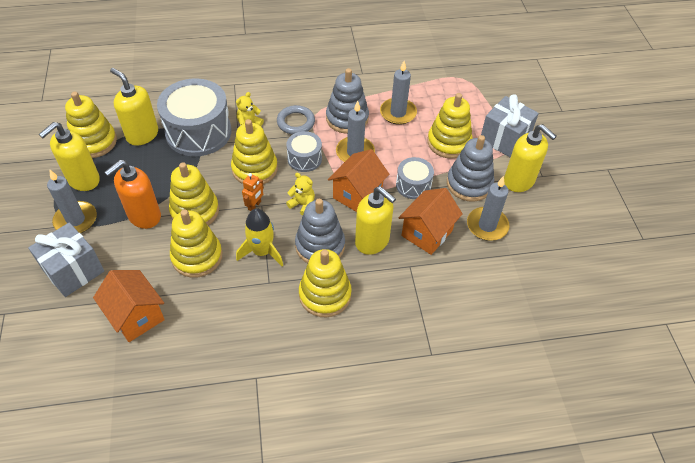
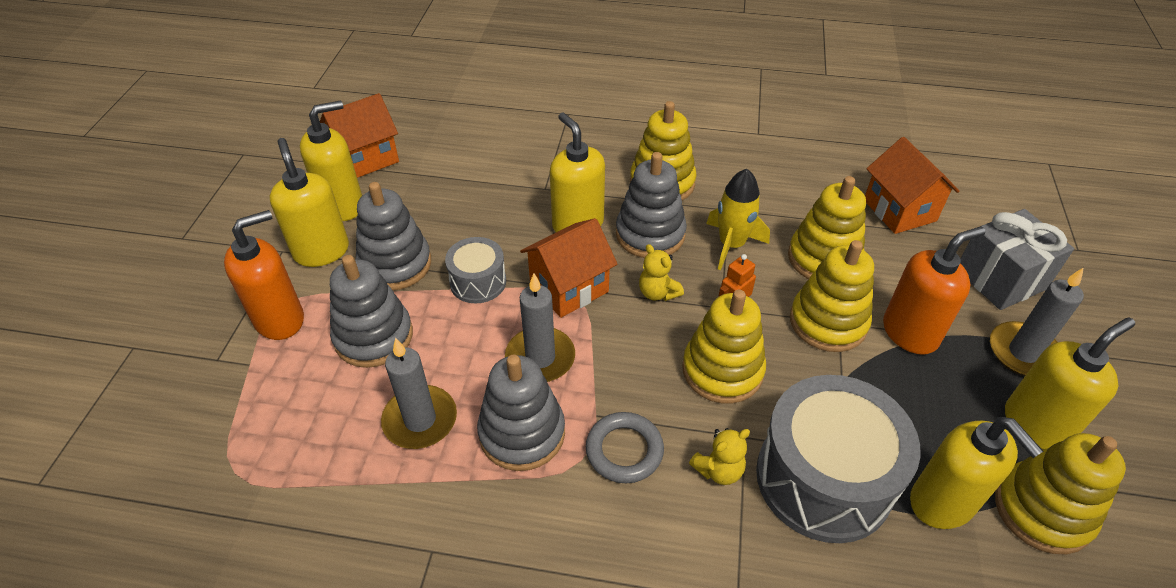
camera: 160 degrees left, 5 degrees down
(304, 159) = (631, 368): grey drum -> none
(427, 233) = (500, 217): orange house -> orange house (366, 158)
(449, 142) = (373, 336): yellow stacking toy -> grey stacking toy
(487, 225) = (416, 208): grey candle -> none
(504, 139) = (280, 319): grey gift -> orange soap dispenser
(535, 215) = (343, 206): none -> yellow soap dispenser

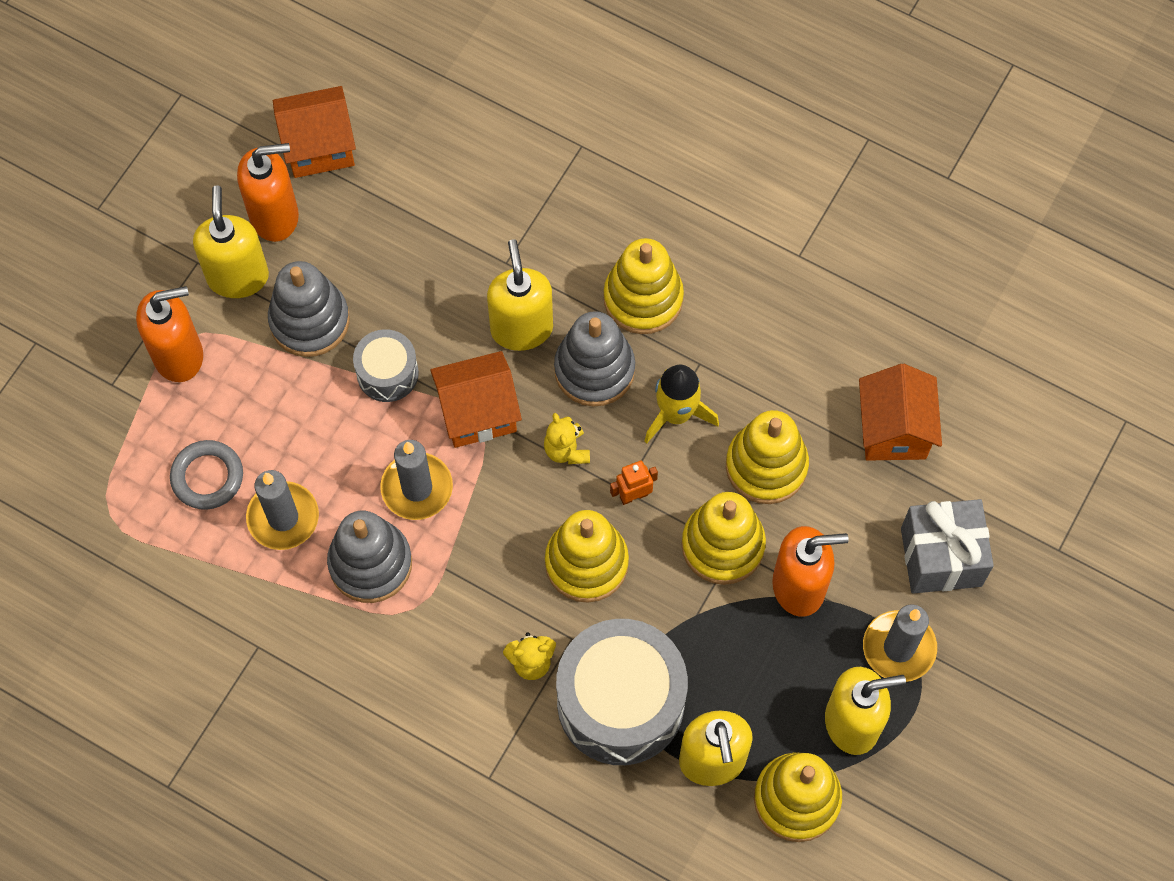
camera: 20 degrees right, 20 degrees up
(343, 206) = (275, 216): yellow soap dispenser -> orange soap dispenser
(373, 336) = (264, 407): grey stacking toy -> none
(624, 450) = (455, 613): grey ring -> grey ring (207, 477)

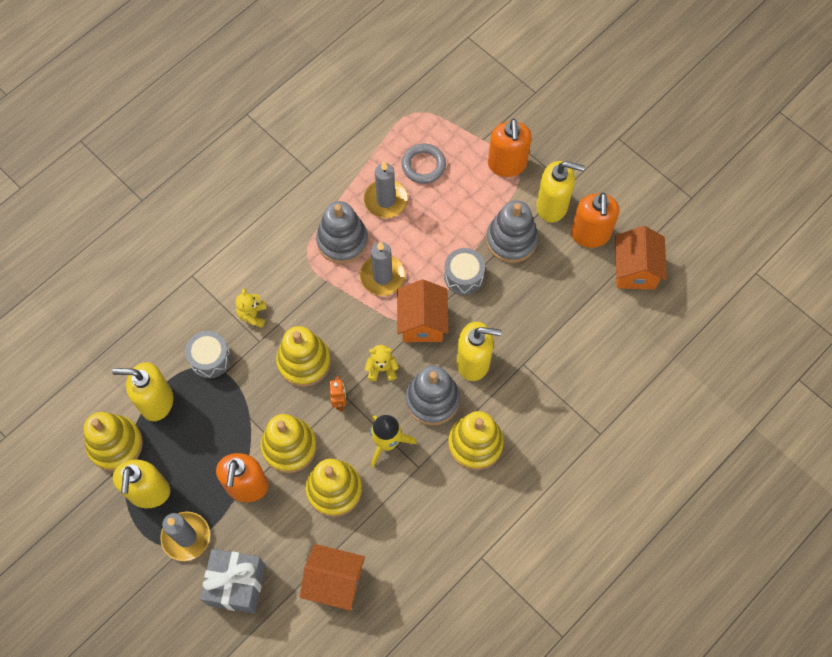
camera: 105 degrees right, 0 degrees up
(620, 702) = (210, 359): grey drum -> grey drum, size x0.51

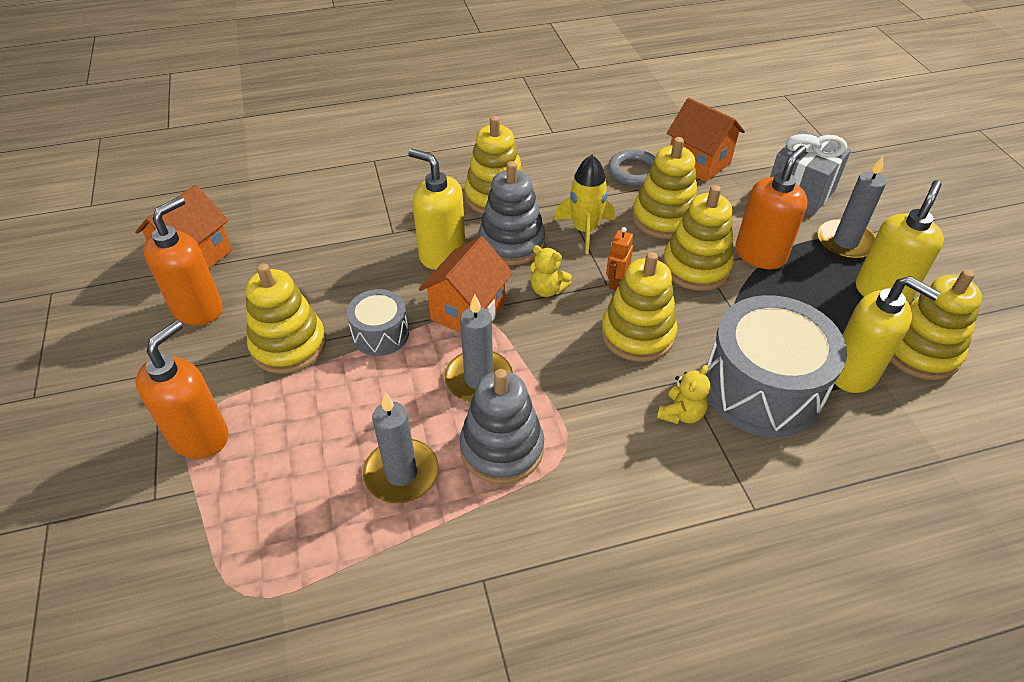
camera: 150 degrees left, 20 degrees down
(210, 359) = (762, 388): grey drum -> grey drum, size x1.95
(423, 165) = (308, 496): grey ring -> grey ring (634, 172)
(511, 240) = (289, 345): grey stacking toy -> yellow stacking toy
(552, 206) = (203, 358): yellow soap dispenser -> none

